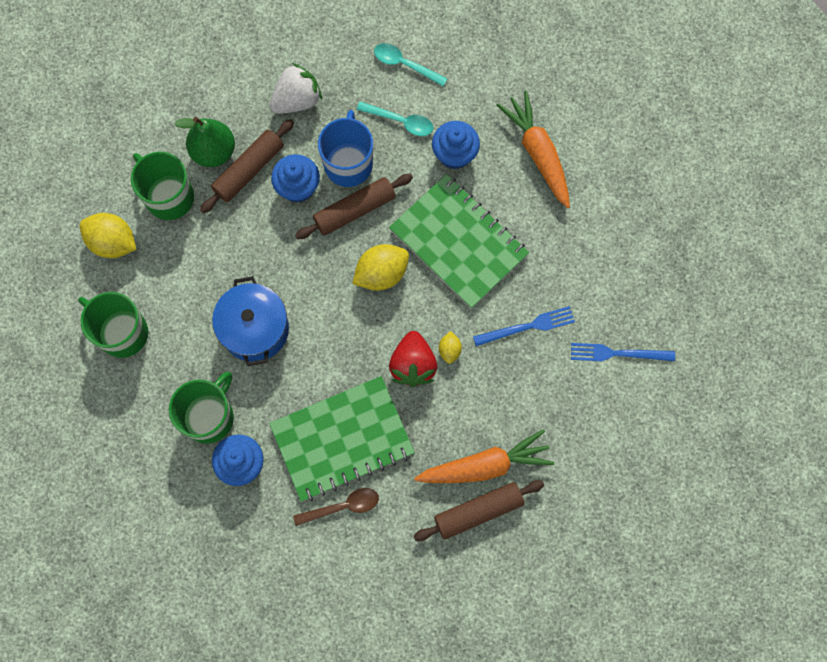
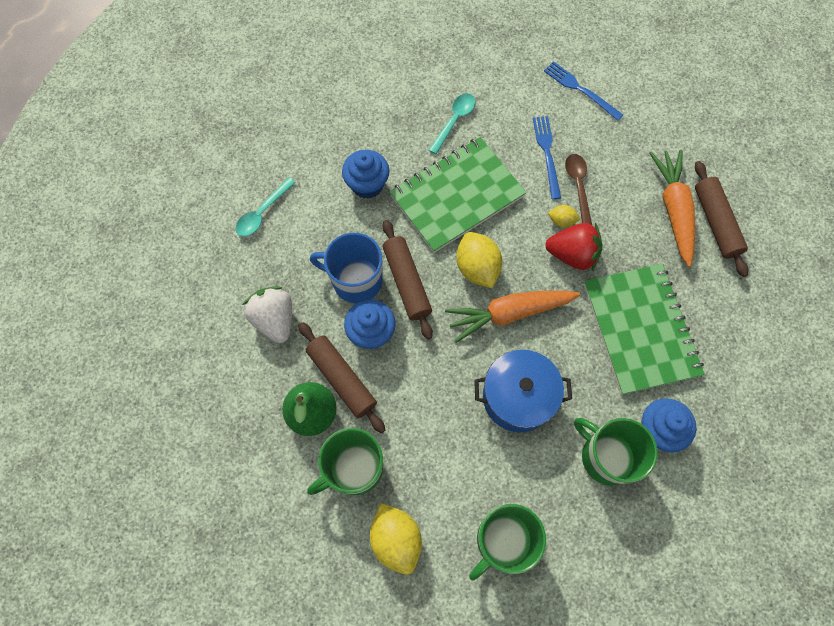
camera: 80 degrees left, 5 degrees down
(113, 242) = (396, 539): yellow lemon -> yellow lemon turned 60 degrees counterclockwise
(343, 506) = (706, 338): brown spoon -> brown spoon (578, 185)
(401, 121) = (322, 226): turquoise spoon -> turquoise spoon (454, 121)
(538, 153) = (381, 117): orange carrot -> orange carrot (509, 313)
(618, 353) = (580, 90): blue fork -> blue fork turned 120 degrees clockwise

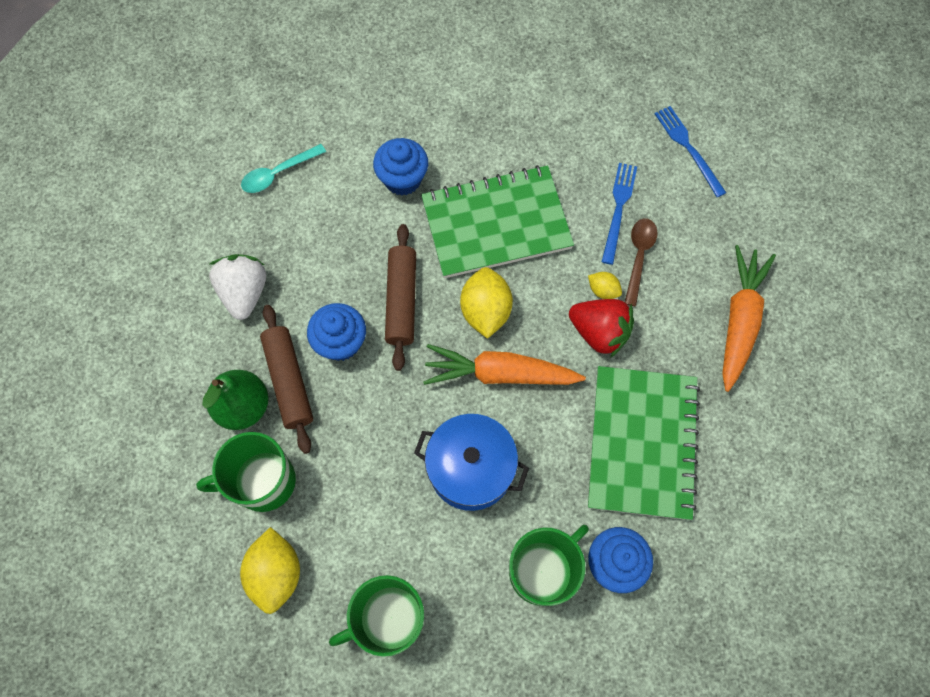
camera: 20 degrees right, 0 degrees up
(356, 280) = (347, 280): blue mug -> none
(454, 121) = (528, 139): turquoise spoon -> none
(606, 456) = (542, 570): green mug -> green mug turned 75 degrees clockwise
(715, 222) = (783, 352): brown rolling pin -> none

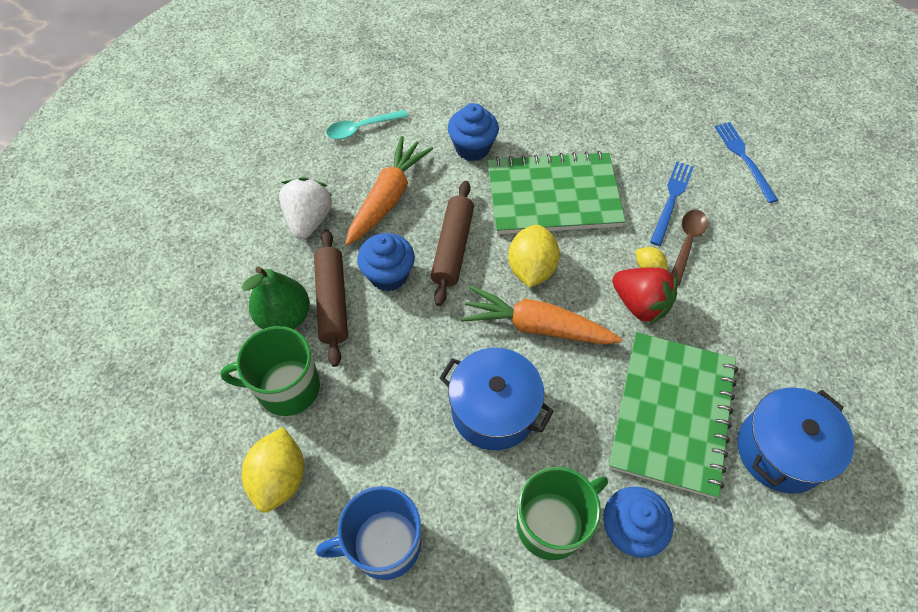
camera: 10 degrees right, 10 degrees down
(389, 619) = (384, 544): green mug -> blue mug
(739, 320) = (783, 314): orange carrot -> orange carrot (388, 197)
(746, 462) = (780, 450): none -> blue pot

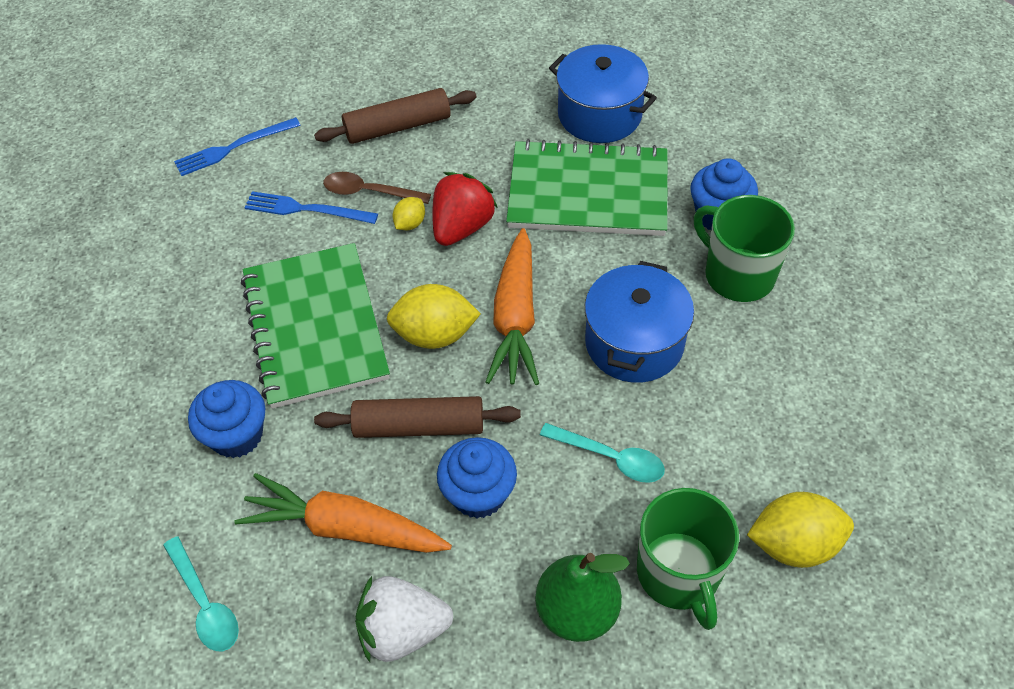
camera: 100 degrees left, 5 degrees down
(332, 301) = (537, 555): brown rolling pin -> brown rolling pin (398, 127)
(384, 544) = (820, 415): blue mug -> none
(392, 365) = (610, 458): none -> turquoise spoon

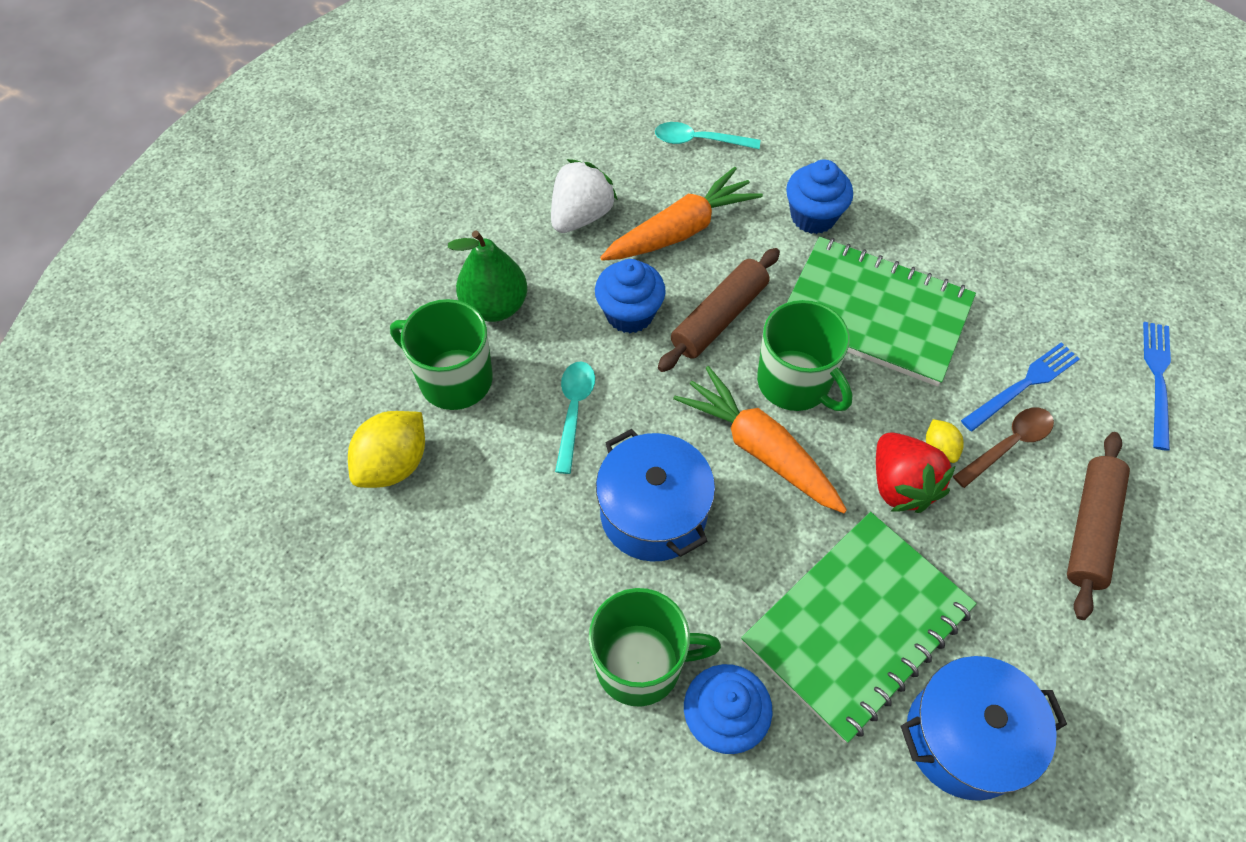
camera: 130 degrees right, 5 degrees up
(435, 335) = (795, 383): yellow lemon -> green mug
(610, 458) = (574, 410): turquoise spoon -> turquoise spoon turned 120 degrees clockwise

